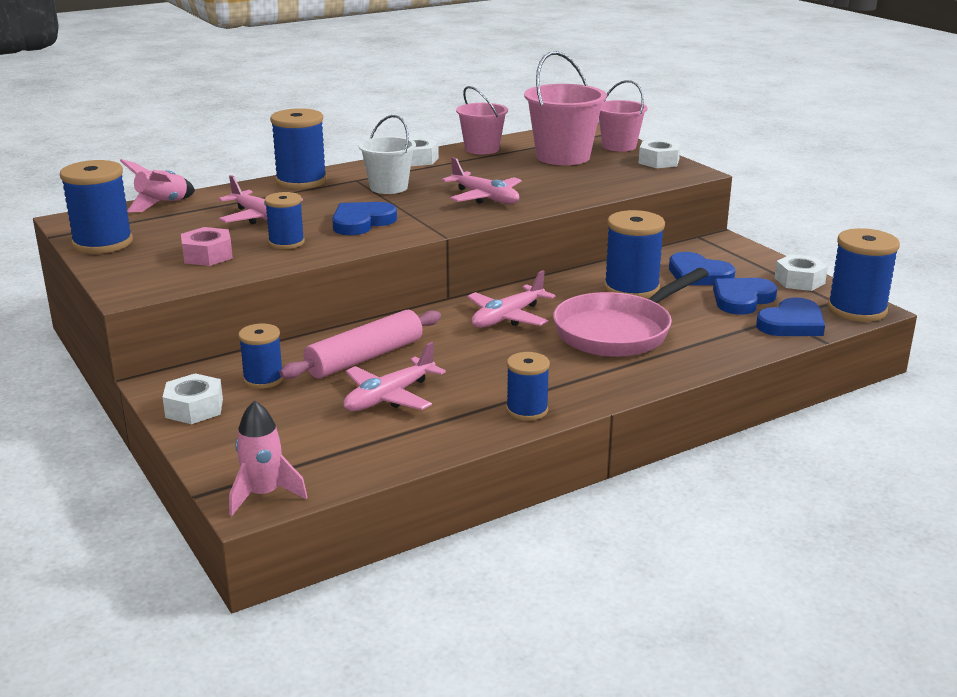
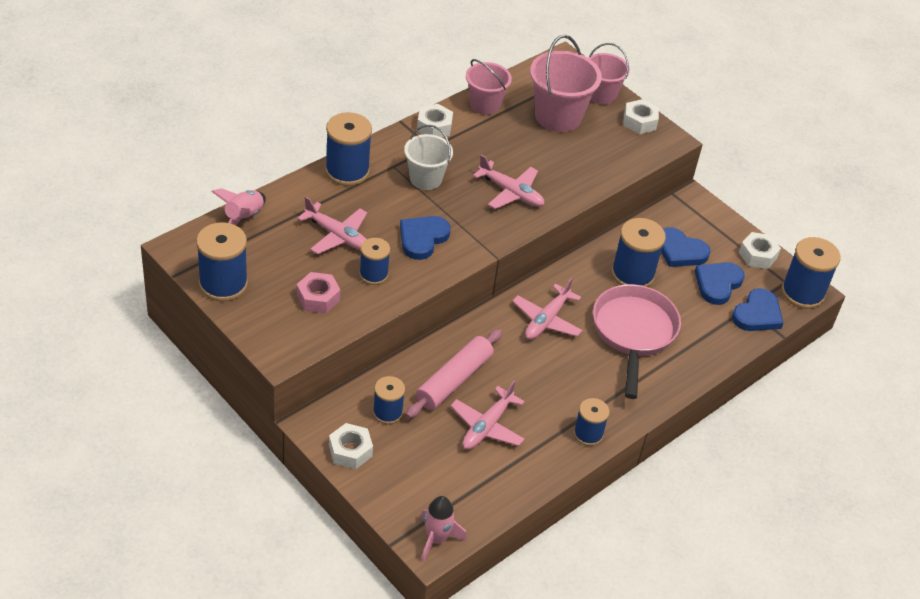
camera: 15 degrees left, 20 degrees up
(618, 331) = (633, 333): pink pan -> pink pan turned 150 degrees clockwise

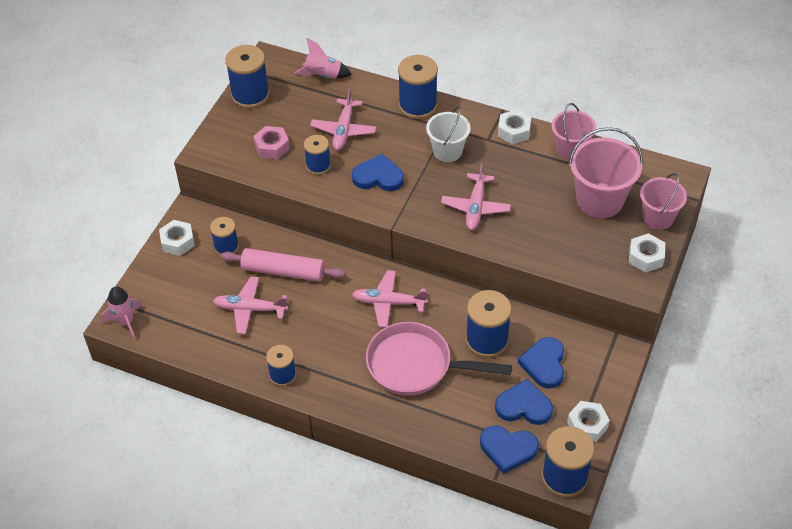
camera: 70 degrees right, 5 degrees up
(633, 333) = (416, 365): pink pan -> pink pan turned 150 degrees counterclockwise

